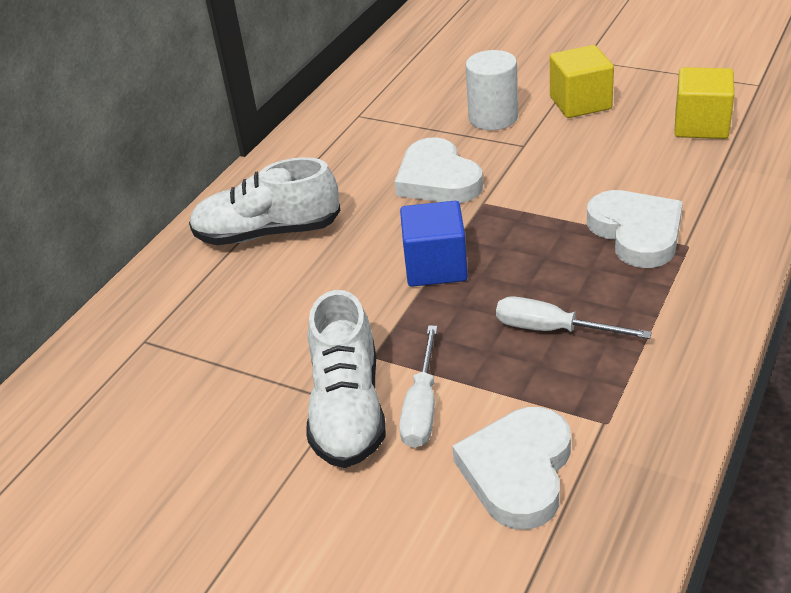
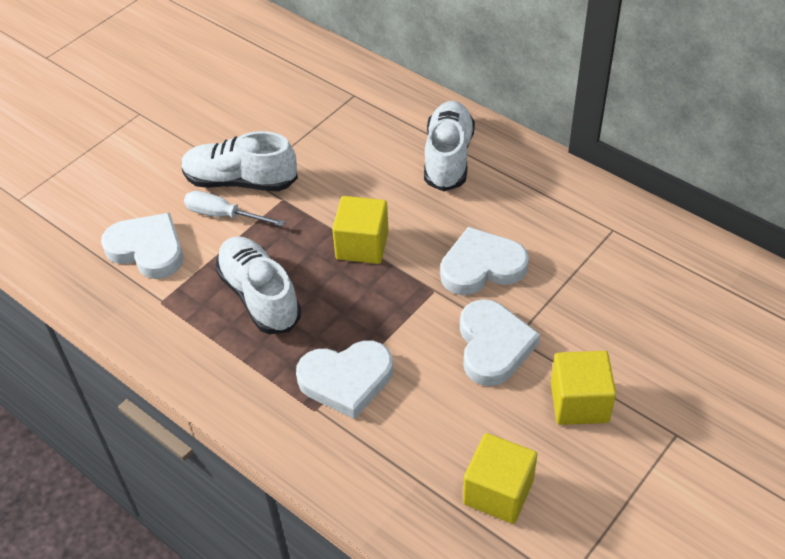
camera: 100 degrees right, 10 degrees up
(435, 266) = (362, 245): blue cube -> yellow cube
(493, 118) = (573, 325): white cylinder -> none
(540, 154) = (493, 346): none -> white heart
(552, 329) = (259, 296): white screwdriver -> white shoe

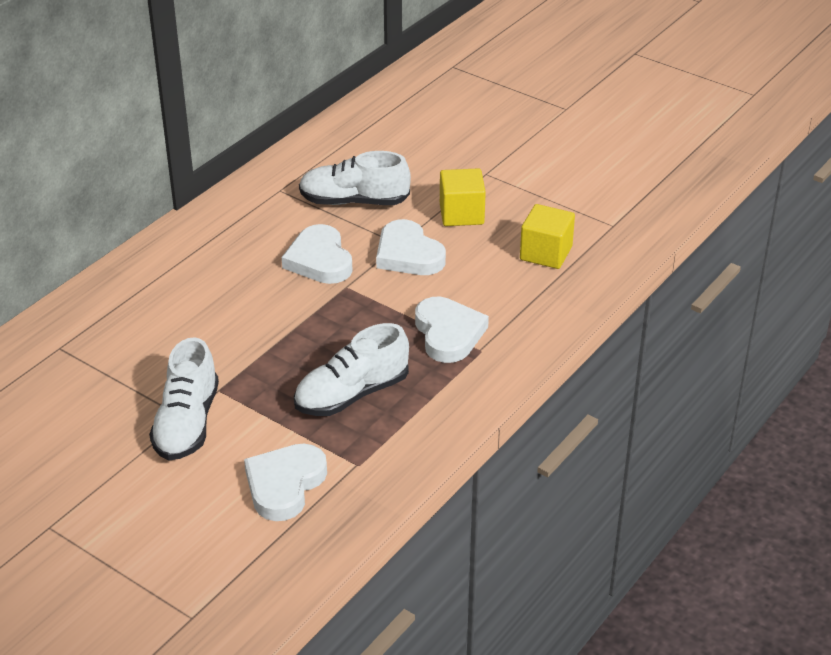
camera: 95 degrees left, 10 degrees down
(223, 215) = (238, 431): white screwdriver -> none
(362, 245) = (289, 331): yellow cube -> none
(448, 158) = (173, 280): white shoe -> white shoe (354, 201)
(493, 346) = (408, 254): white heart -> white heart turned 120 degrees counterclockwise

